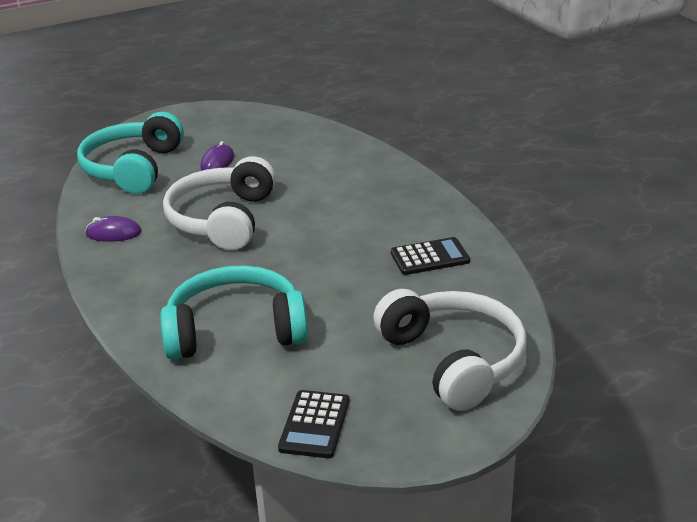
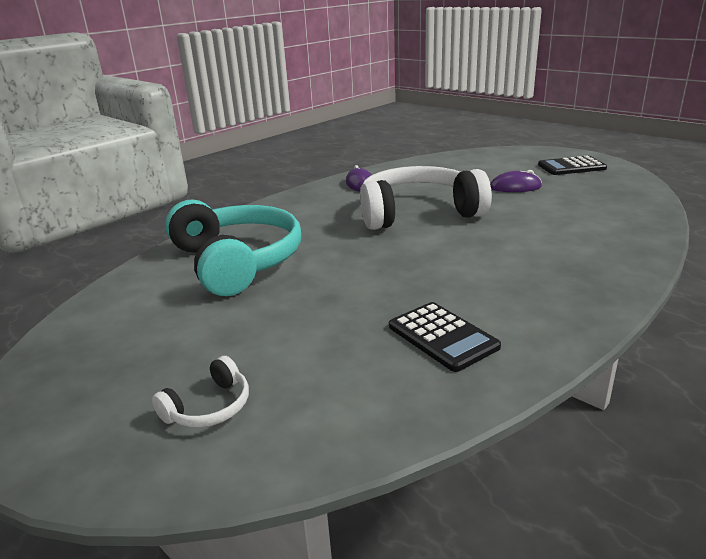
camera: 70 degrees right, 5 degrees down
(133, 168) = (465, 165): turquoise headphones -> none
(314, 425) = (82, 337): black calculator -> black calculator (571, 167)
(453, 360) = (209, 407): white headphones -> white headphones, size x0.41

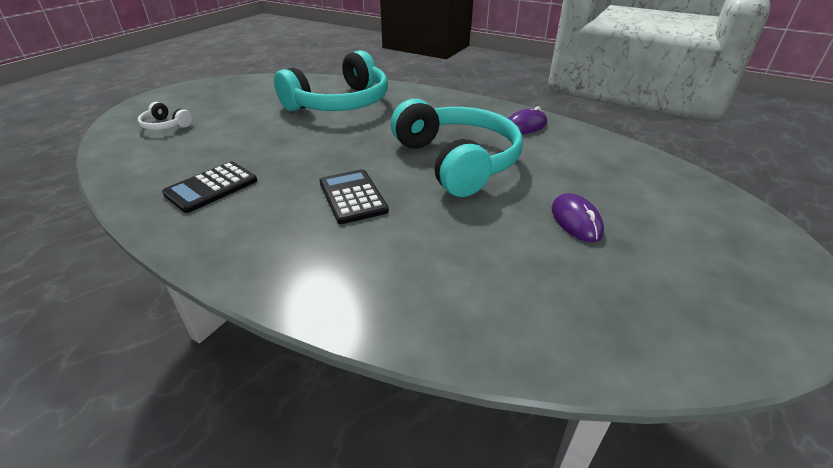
camera: 75 degrees right, 10 degrees up
(418, 213) = (457, 161): white headphones -> turquoise headphones
(571, 167) = (719, 278): black calculator -> black calculator (353, 197)

